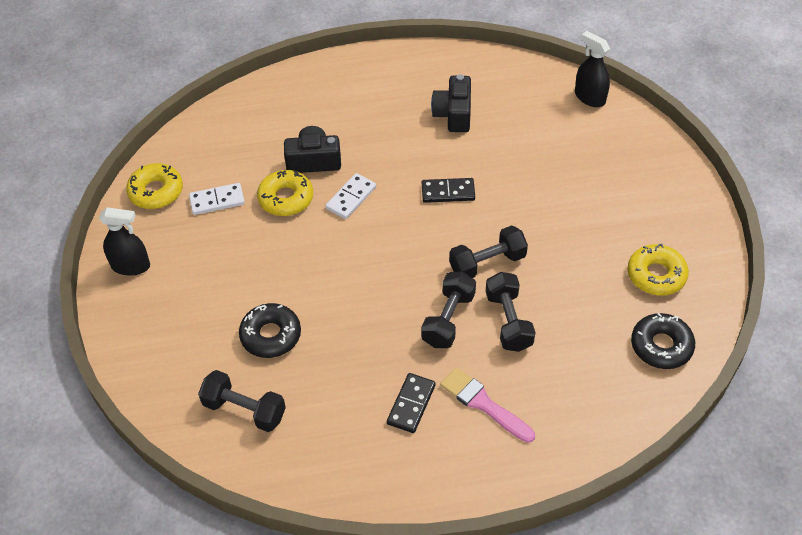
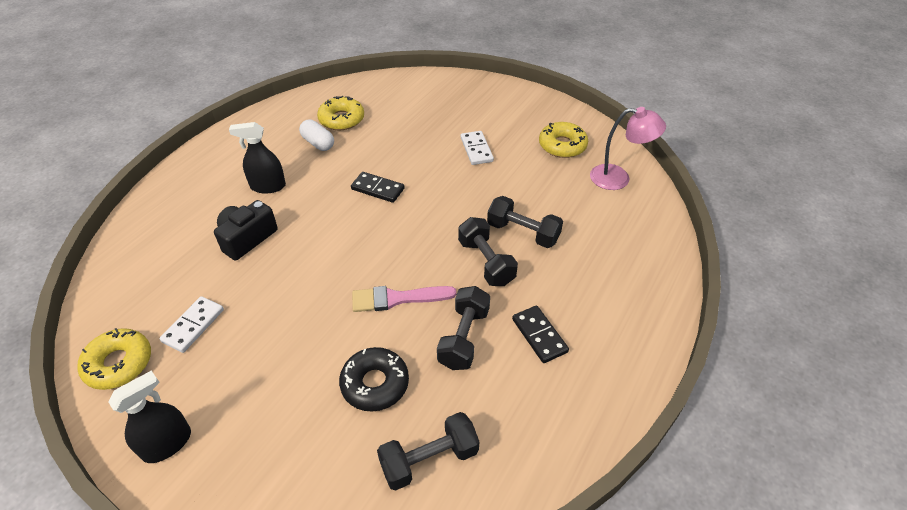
camera: 50 degrees left, 5 degrees down
(286, 198) = (257, 279): yellow donut -> yellow donut (341, 119)
(351, 198) = (311, 241): white domino -> white domino (476, 149)
(448, 192) = (378, 189): black domino -> black domino turned 75 degrees clockwise
(453, 114) = (318, 143): black camera -> white capsule
(483, 404) = (579, 293): pink brush -> pink brush (397, 299)
(487, 263) = (462, 210): black dumbbell -> black dumbbell (464, 338)
(589, 97) = (394, 83): black spray bottle -> black spray bottle (268, 186)
(661, 346) = (618, 178): black donut -> pink lamp

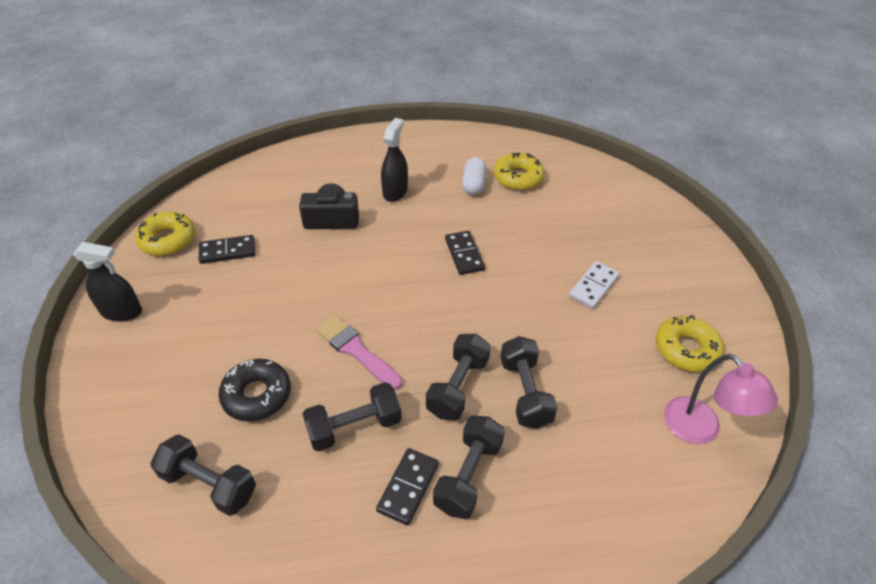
camera: 50 degrees right, 0 degrees up
(193, 325) = (227, 251): white domino -> black domino
(268, 186) = (395, 192): black spray bottle -> black spray bottle turned 60 degrees clockwise
(557, 298) = (468, 475): none -> black dumbbell

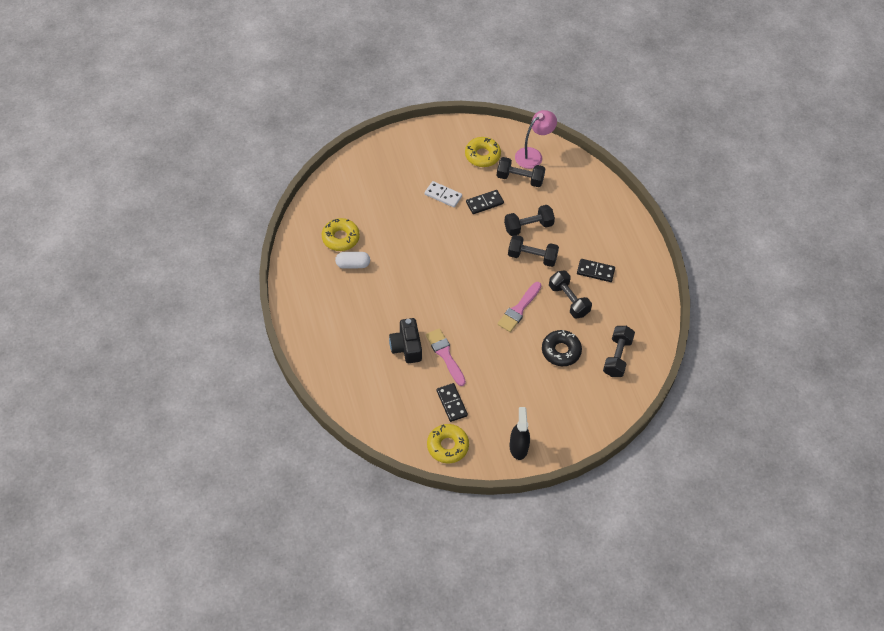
camera: 100 degrees left, 10 degrees up
(305, 254) = (445, 355): none -> pink brush
(395, 192) = (369, 312): black spray bottle -> none
(464, 254) = (428, 263): black domino -> black domino (484, 203)
(468, 475) = (582, 247): black dumbbell -> black dumbbell (520, 178)

